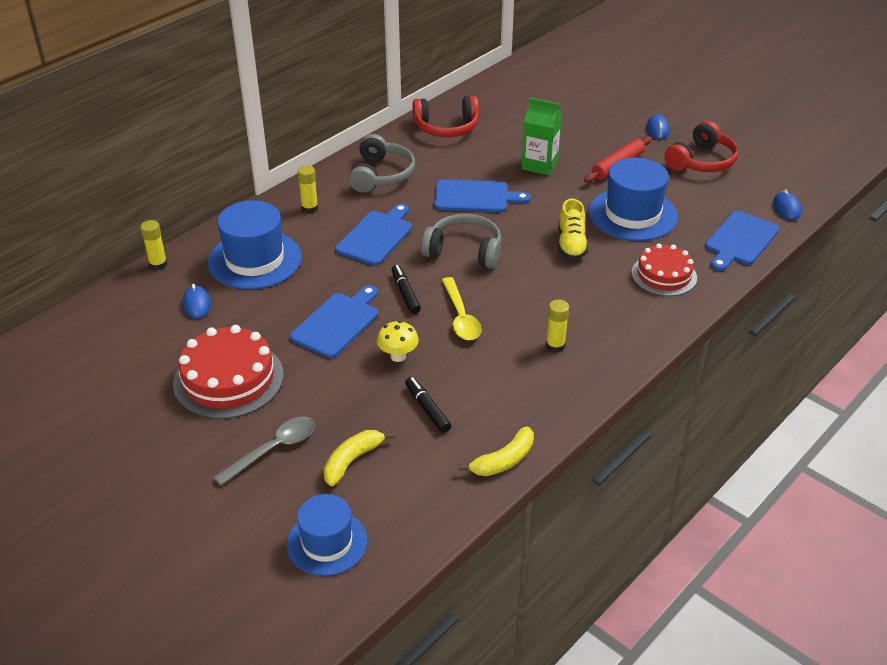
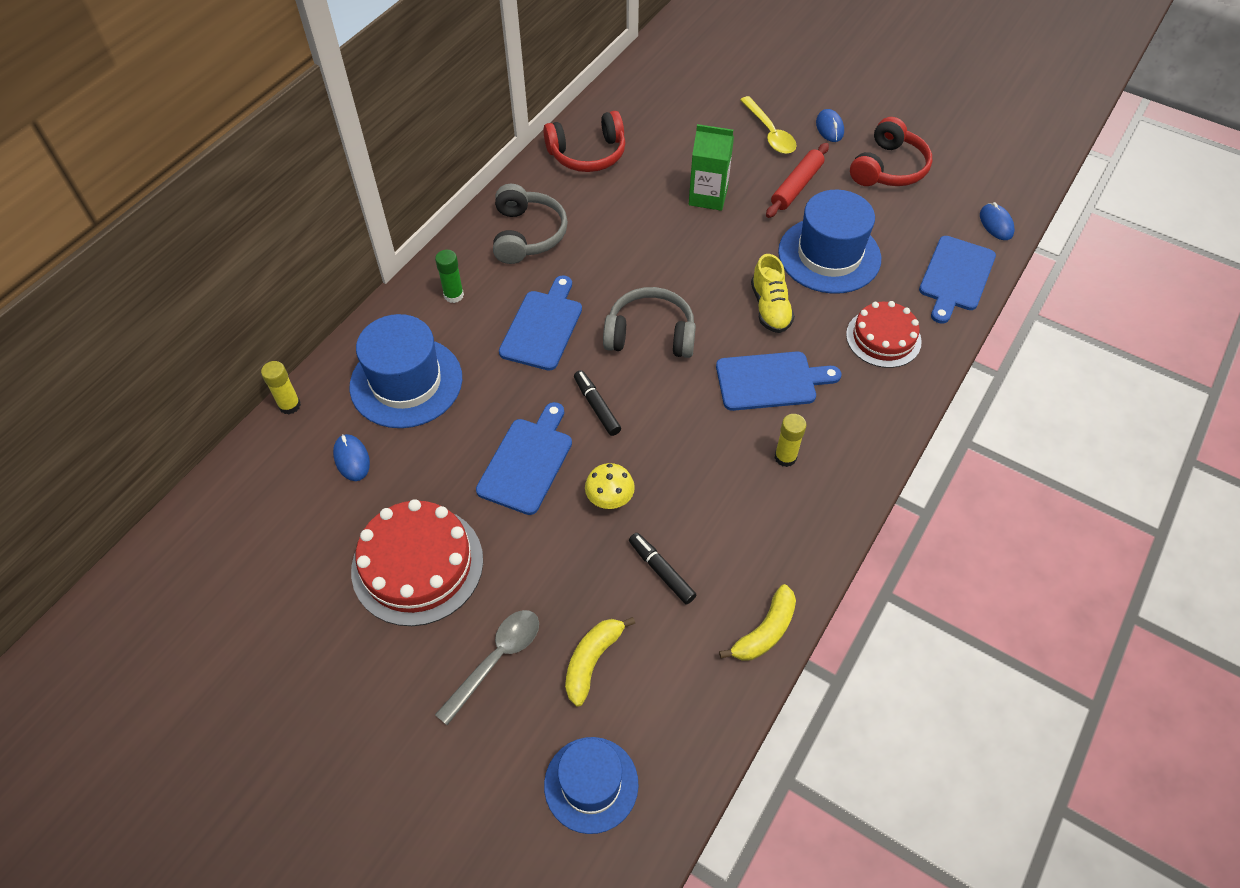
camera: 10 degrees left, 15 degrees up
(309, 208) = (453, 295): yellow glue stick -> green glue stick
(461, 317) = (669, 432): yellow spoon -> yellow spoon (770, 133)
(475, 197) = (644, 253): blue cutting board -> blue cutting board (770, 381)

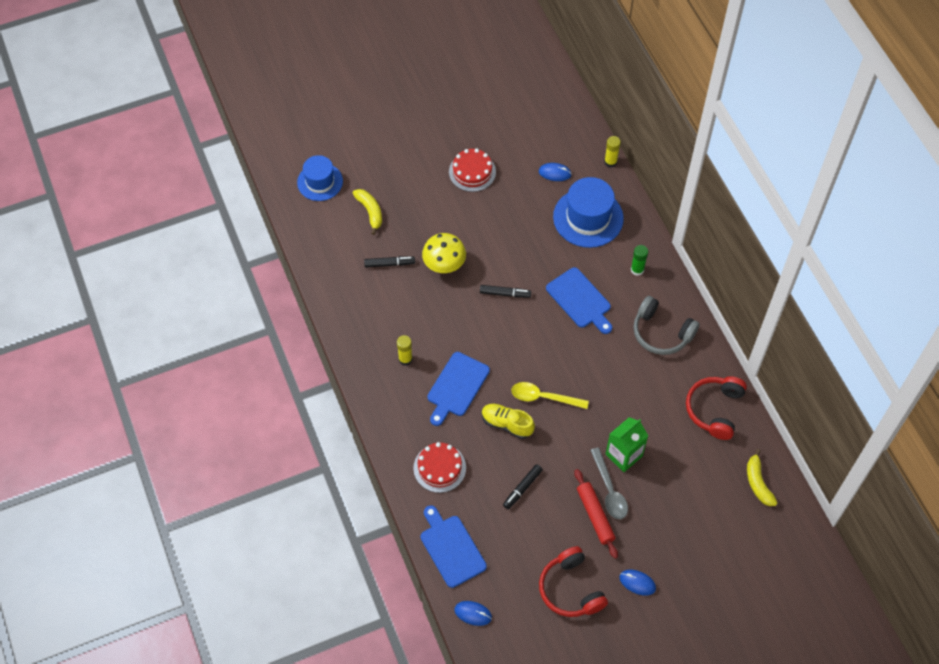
camera: 125 degrees right, 5 degrees up
(417, 564) = (472, 172): red cake -> red cake, size x0.66
(496, 659) = (400, 178): grey spoon -> grey spoon (609, 490)
(527, 462) = (494, 244): blue cutting board -> none
(609, 500) = (444, 266): yellow mushroom -> yellow mushroom, size x1.51
(650, 335) = (534, 349): grey headphones -> none
(765, 631) = (326, 285): yellow banana -> yellow banana (758, 483)
(770, 133) = (659, 538): yellow spoon -> yellow spoon (543, 397)
(829, 255) = (522, 488): blue hat -> black marker

